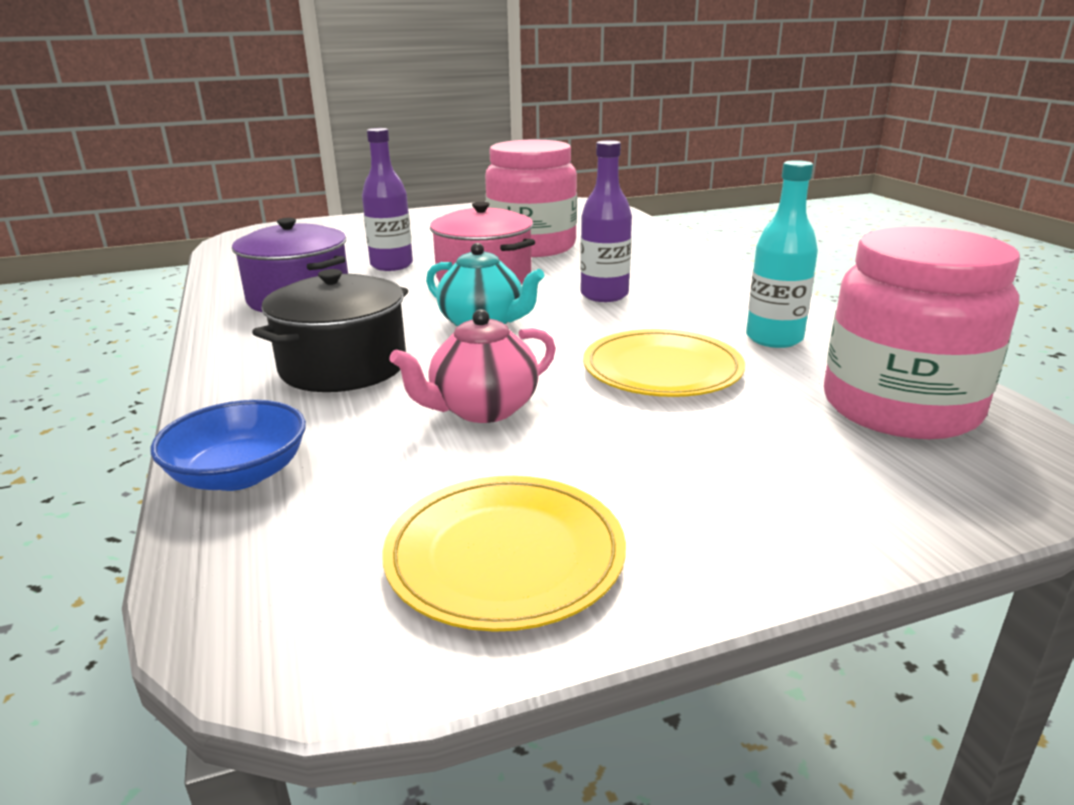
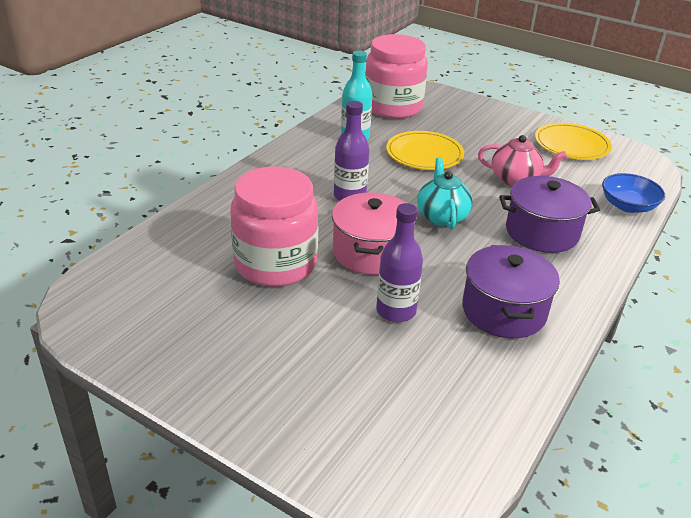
camera: 130 degrees left, 10 degrees up
(343, 367) = (542, 232): black pot -> purple pot

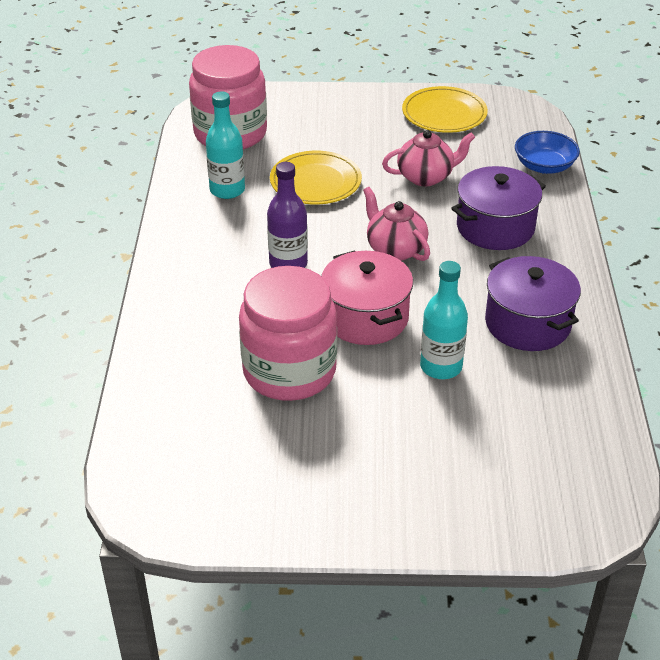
camera: 30 degrees left, 5 degrees up
(396, 311) = (441, 367): purple bottle -> turquoise bottle
(441, 216) = (395, 249): turquoise teapot -> pink teapot

